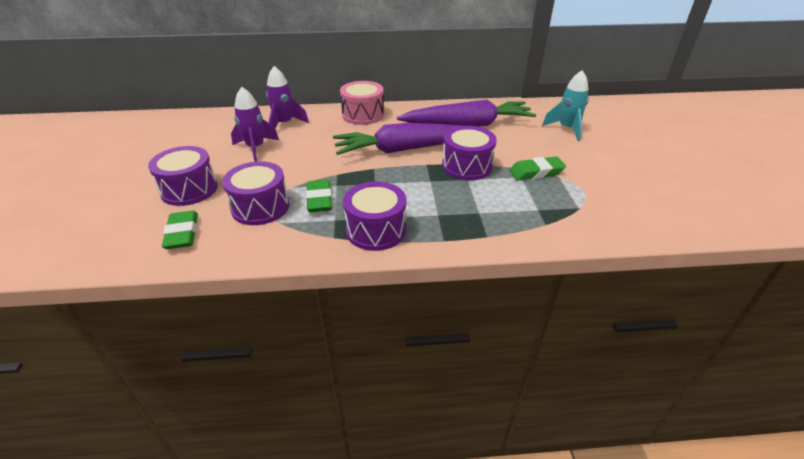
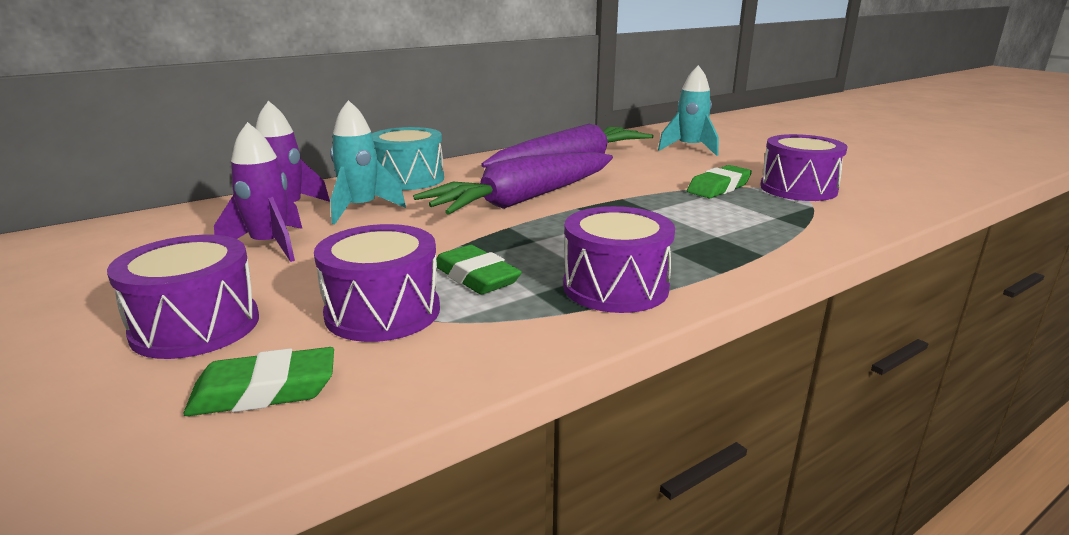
camera: 30 degrees left, 15 degrees down
(182, 234) = (264, 391): green eraser -> green eraser turned 60 degrees counterclockwise
(317, 133) = (361, 209): none -> turquoise rocket
(363, 115) = (409, 179): pink drum -> turquoise drum
(467, 166) = (631, 199): purple drum -> purple drum (798, 189)

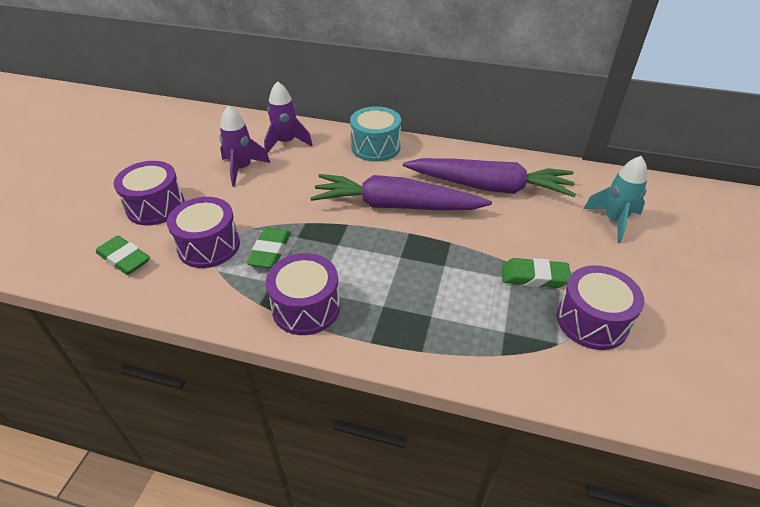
camera: 50 degrees right, 20 degrees up
(361, 209) = (313, 162): turquoise rocket -> none

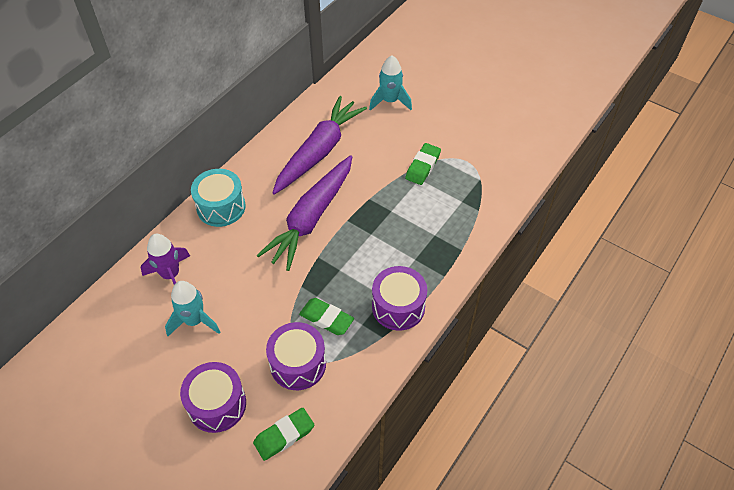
camera: 70 degrees left, 10 degrees up
(242, 169) = (194, 321): purple rocket -> turquoise rocket
(592, 321) = (469, 155): purple drum -> none

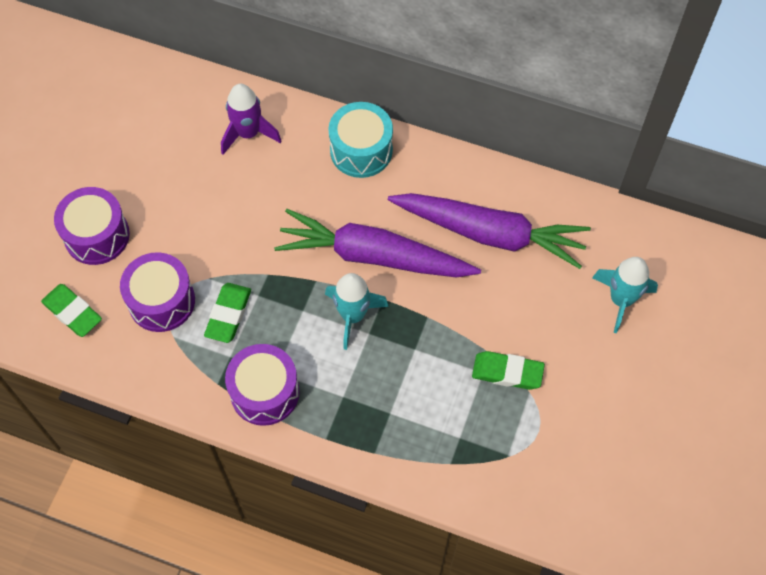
camera: 75 degrees right, 10 degrees up
(194, 321) = (194, 178): turquoise rocket -> turquoise rocket (353, 315)

